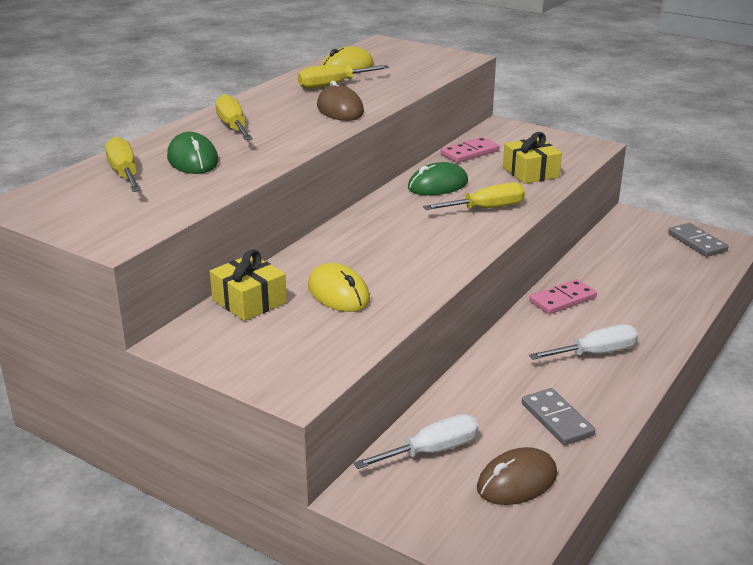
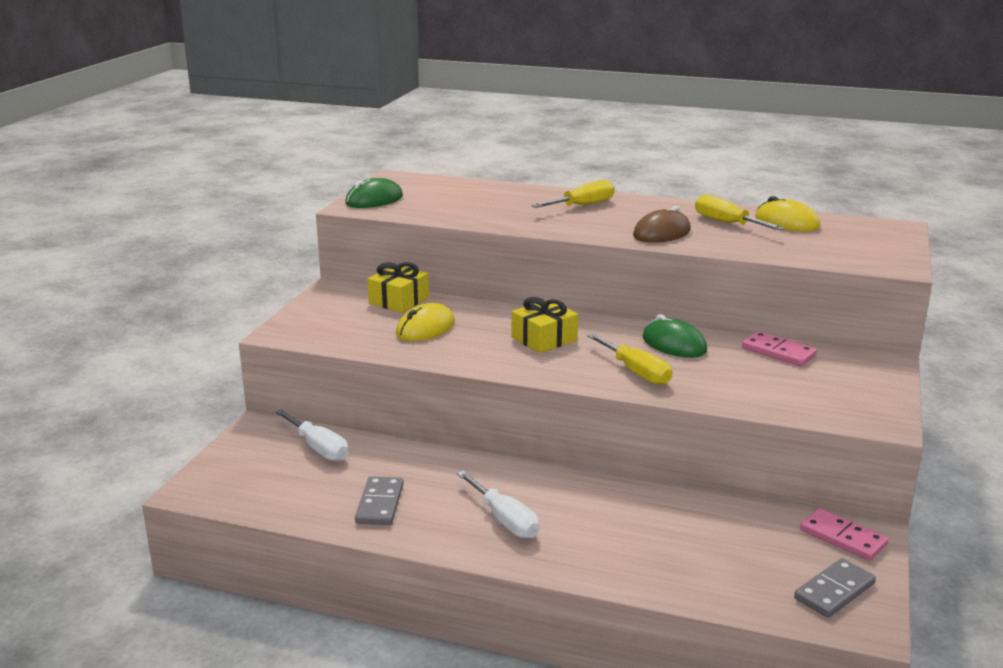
camera: 75 degrees right, 5 degrees down
(124, 173) = (462, 191): yellow screwdriver -> none
(193, 160) = (502, 204): green mouse -> green mouse (374, 200)
(517, 481) = (286, 490): brown mouse -> none
(530, 172) = (755, 388): yellow gift -> yellow gift (544, 339)
(556, 419) = (379, 504): grey domino -> grey domino turned 45 degrees counterclockwise
(562, 299) = (606, 494): pink domino -> pink domino (843, 537)

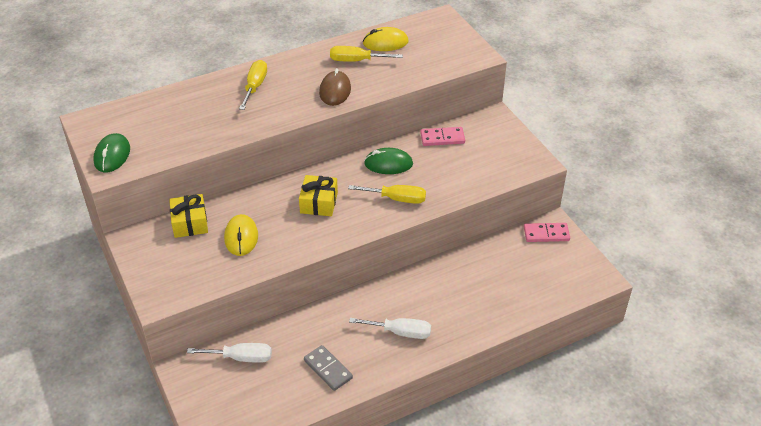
camera: 45 degrees left, 20 degrees up
(834, 591) = (574, 269): grey domino -> none

